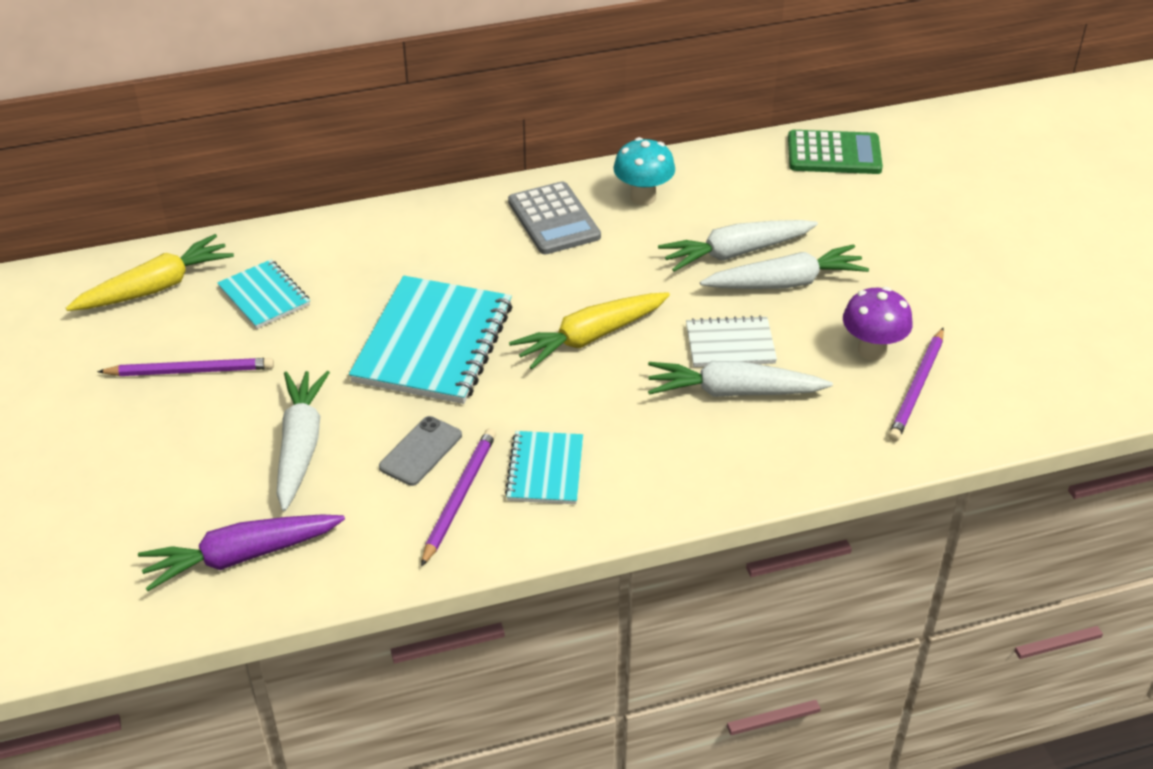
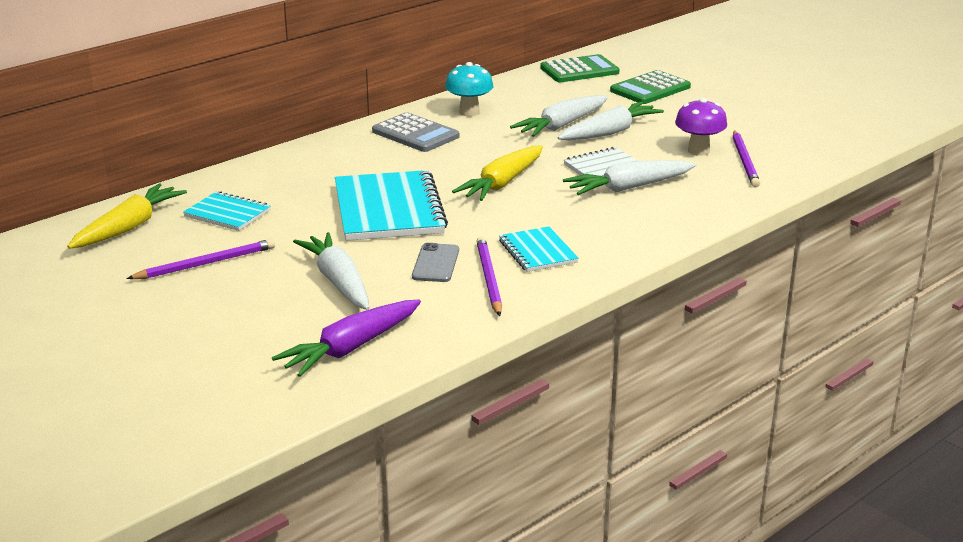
camera: 25 degrees left, 15 degrees down
(898, 214) = (650, 89): none -> green calculator

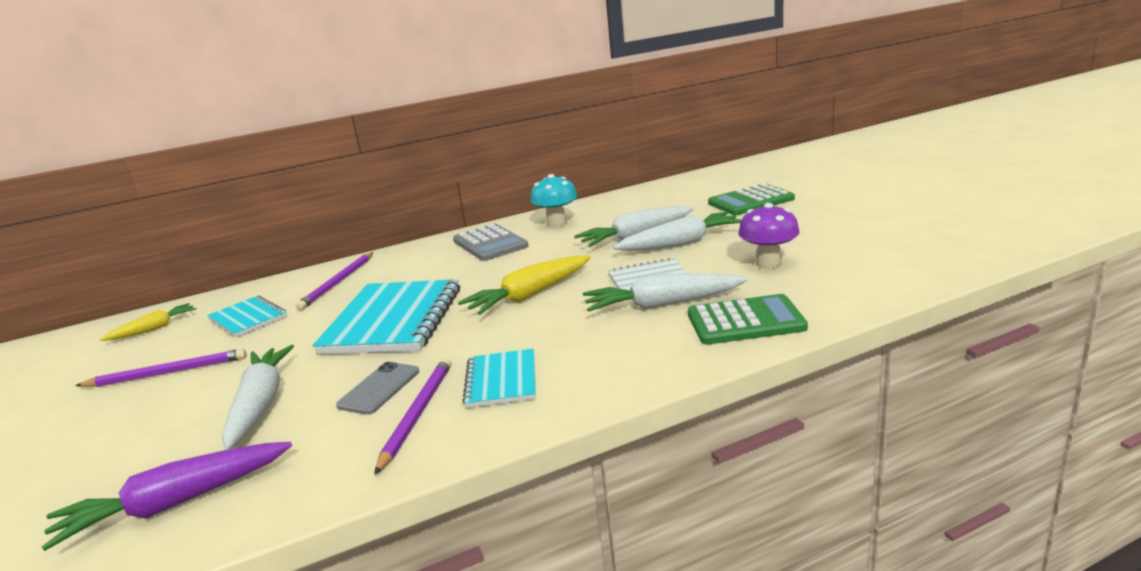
camera: 20 degrees right, 5 degrees down
(129, 227) = (154, 329): yellow carrot -> yellow carrot, size x0.60
(579, 70) = (690, 186): green calculator -> green calculator (745, 321)
(745, 161) = (818, 276): purple pencil -> purple pencil (338, 282)

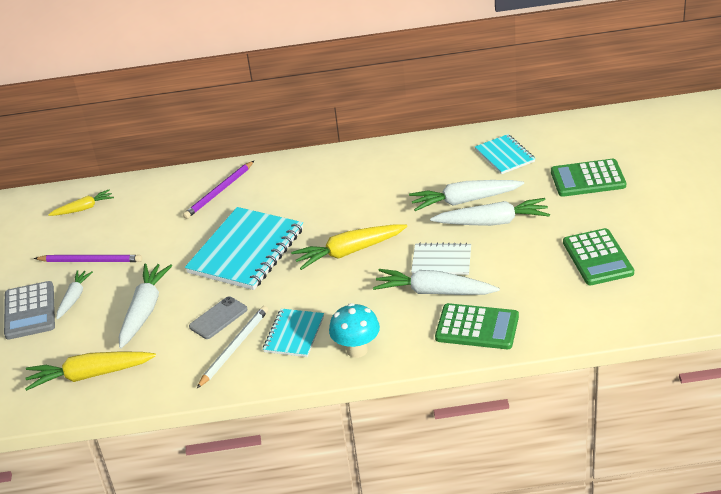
camera: 20 degrees right, 15 degrees up
(142, 415) = (74, 298): none -> white carrot
(175, 504) = (90, 375): purple carrot -> yellow carrot
(248, 318) = (148, 217): turquoise notebook -> turquoise notebook (504, 156)
(417, 414) = (234, 348): purple pencil -> white pencil
(490, 244) = (348, 175): grey calculator -> grey calculator (30, 311)
(557, 224) = (413, 162): turquoise mushroom -> turquoise mushroom (357, 350)
(768, 264) = (538, 269): purple mushroom -> none
(823, 244) = (597, 258): none -> green calculator

